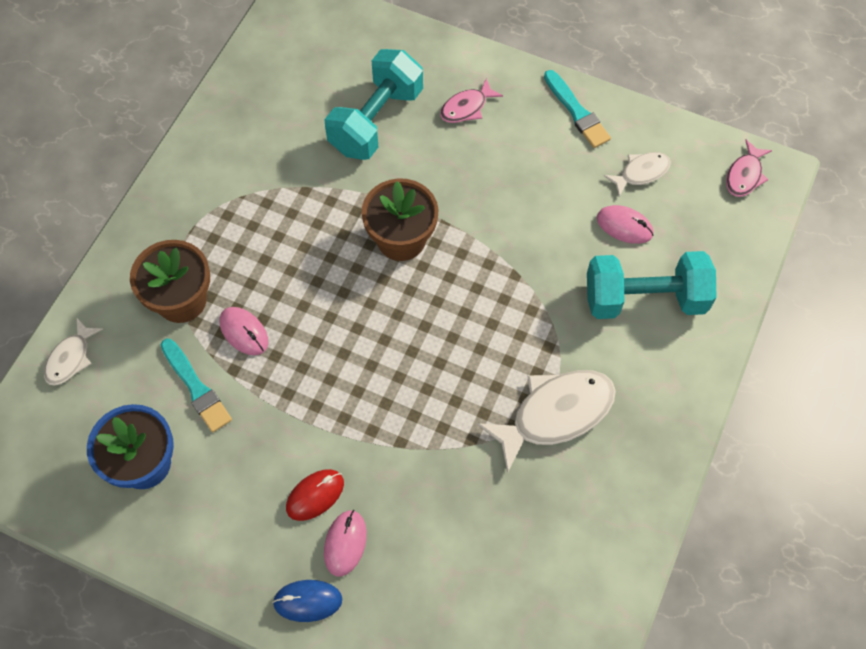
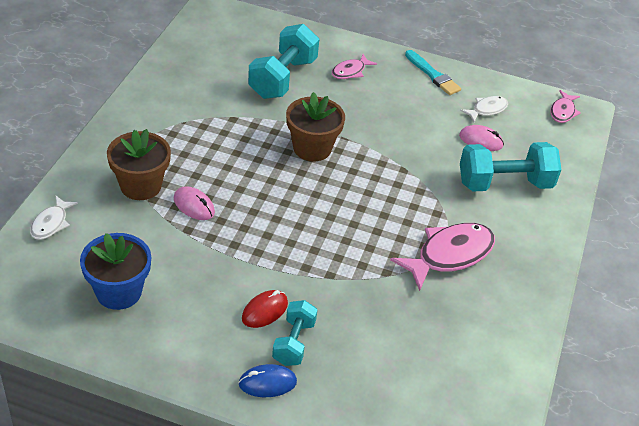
camera: 10 degrees left, 20 degrees down
(196, 388) = (158, 241): turquoise brush -> none
(345, 543) = (294, 342): pink mouse -> turquoise dumbbell
(555, 414) = (449, 255): white fish -> pink fish

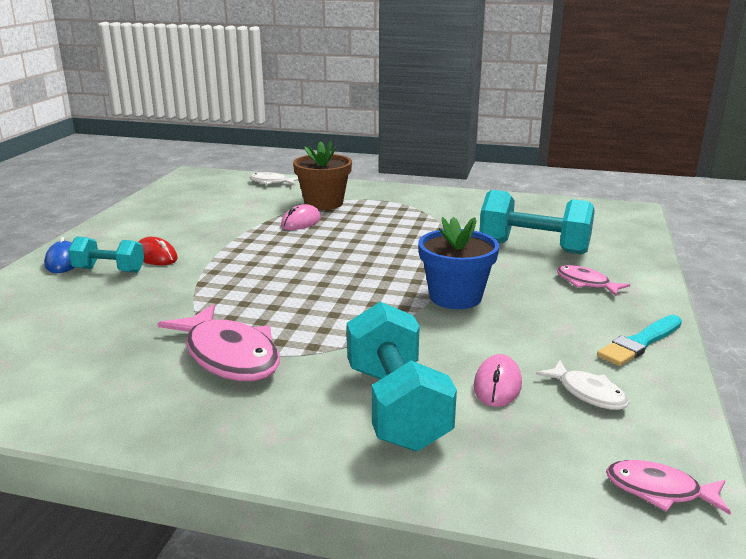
camera: 90 degrees right, 20 degrees down
(118, 292) = (192, 206): blue flower pot -> blue flower pot (455, 297)
(312, 148) = (412, 267): brown flower pot -> none

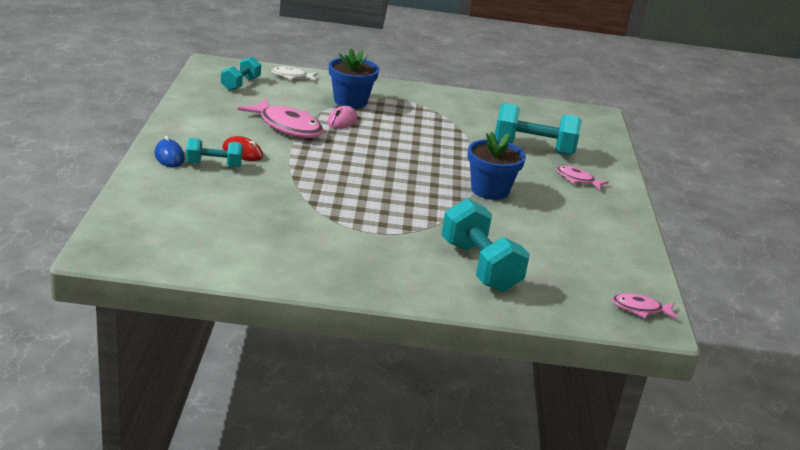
camera: 15 degrees left, 5 degrees up
(209, 190) = (240, 84): none -> turquoise dumbbell
(229, 356) = (353, 234): pink fish -> pink fish (287, 127)
(323, 203) = (350, 101): brown flower pot -> blue flower pot
(497, 385) = (537, 252): pink mouse -> none
(588, 393) = (593, 257): white fish -> none
(640, 343) = (619, 224): turquoise brush -> none

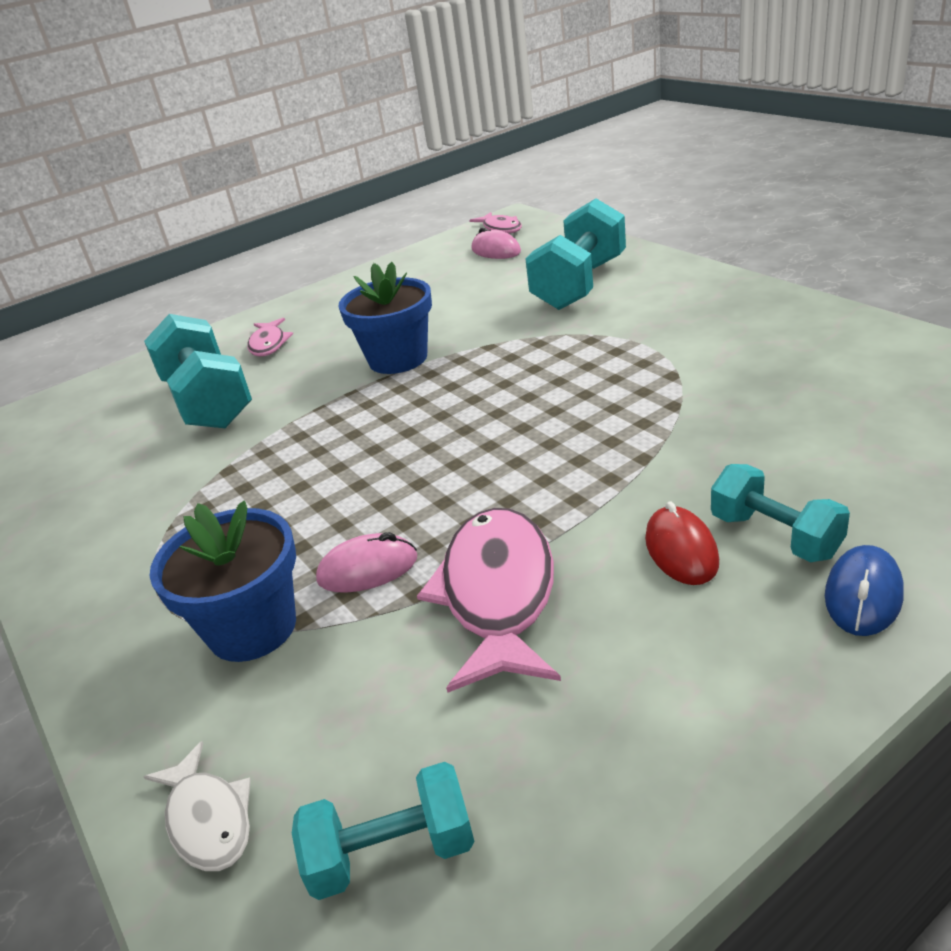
camera: 120 degrees left, 5 degrees up
(595, 283) = (496, 251): none -> pink mouse

